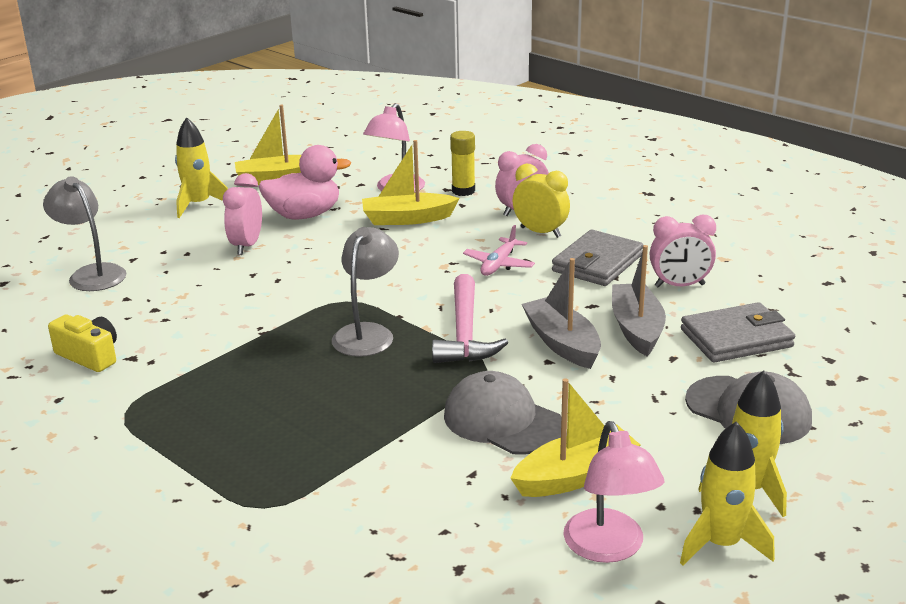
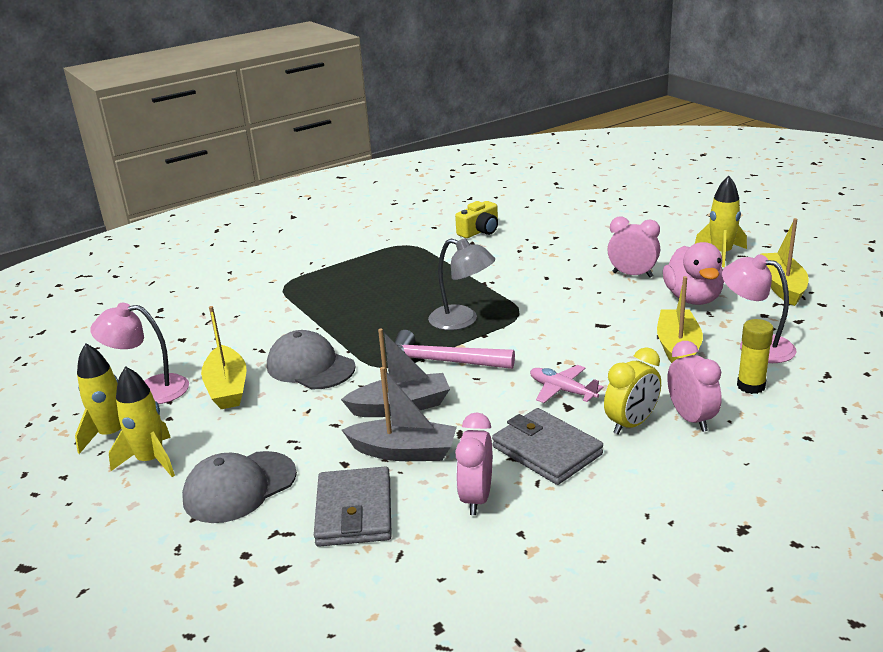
camera: 105 degrees right, 0 degrees up
(92, 274) = (597, 224): grey lamp -> none
(502, 421) = (310, 367): grey cap -> grey cap turned 105 degrees counterclockwise

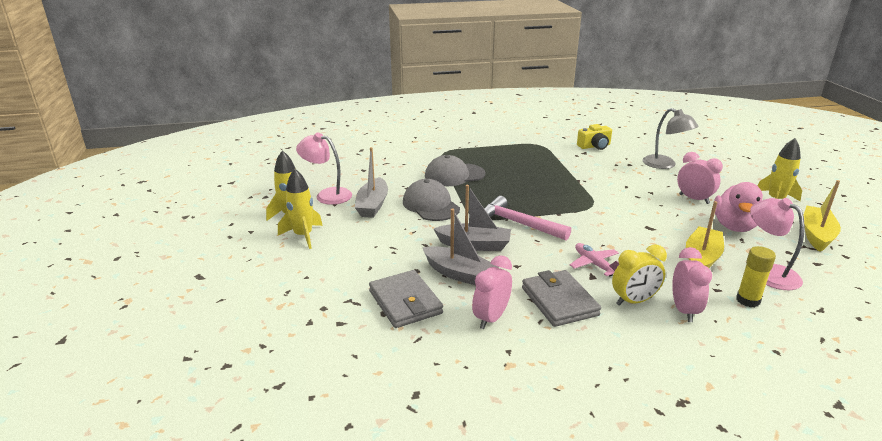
camera: 20 degrees right, 0 degrees up
(227, 388) = (372, 205): yellow boat -> grey boat
(239, 487) = (344, 266): grey cap -> grey cap (454, 175)
(354, 511) = (405, 302): grey wallet -> grey wallet turned 45 degrees counterclockwise
(462, 321) = (548, 201): grey lamp -> grey lamp (665, 165)

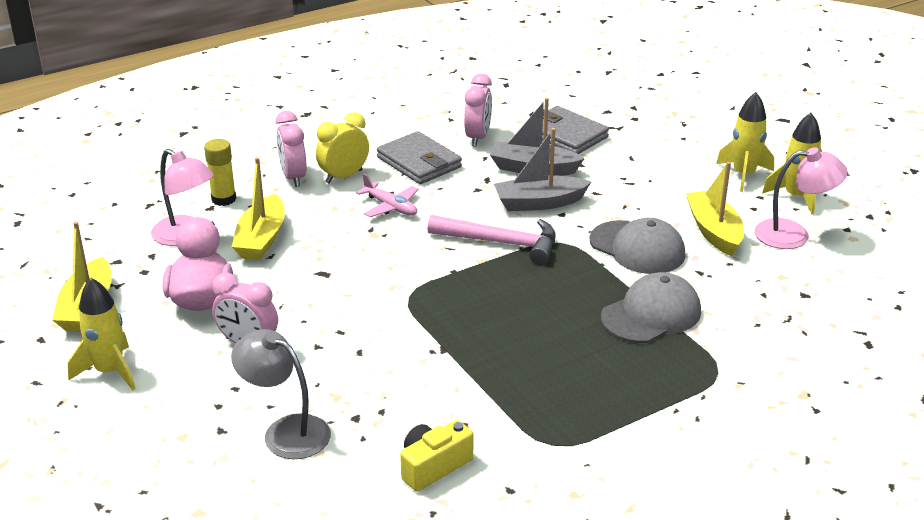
camera: 160 degrees right, 5 degrees up
(372, 205) = (714, 231): grey boat -> yellow boat

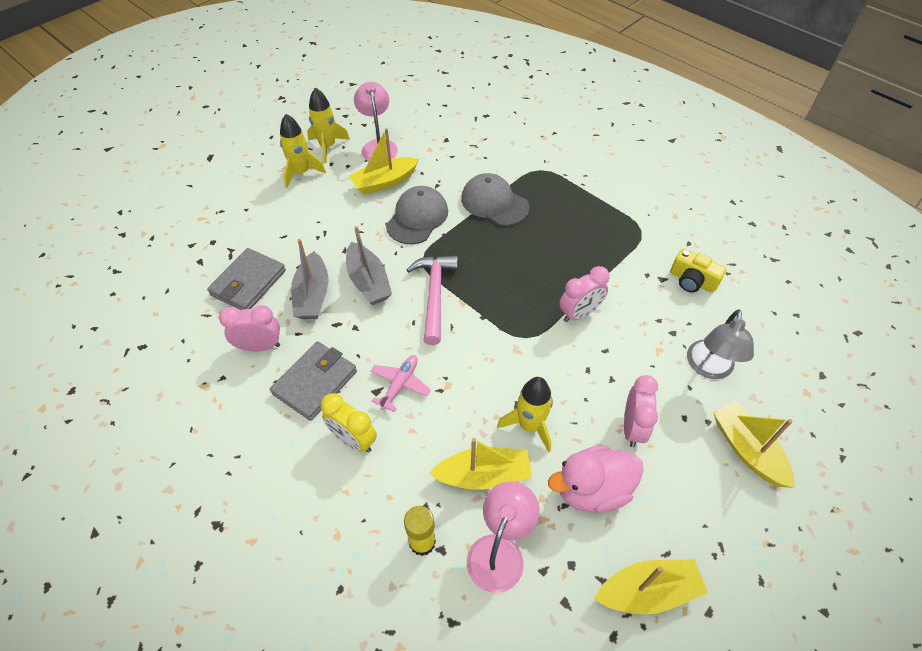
camera: 105 degrees left, 20 degrees up
(109, 371) = (716, 522): yellow rocket -> yellow rocket (529, 426)
(165, 424) = (747, 450): none -> yellow boat
(293, 177) = (364, 487): pink clock -> pink clock (579, 313)

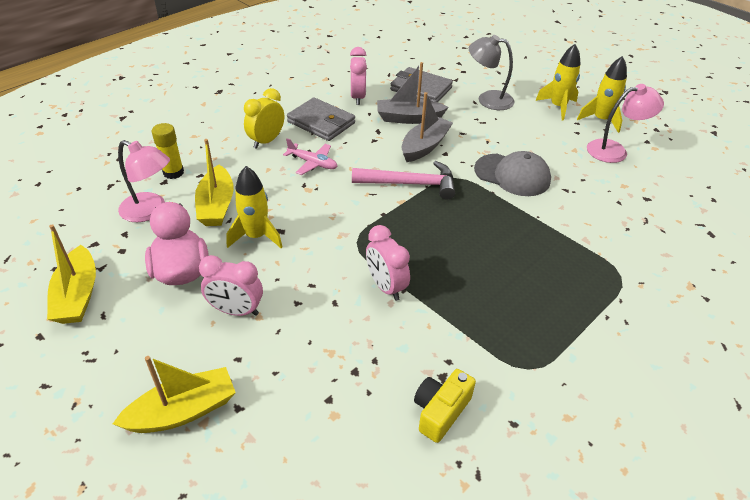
camera: 90 degrees right, 10 degrees down
(368, 282) = (424, 146): grey boat -> grey boat turned 150 degrees clockwise
(384, 182) = (559, 154): yellow boat -> none
(494, 203) = (548, 231): grey cap -> none
(709, 368) = (298, 398): grey lamp -> grey lamp (488, 99)

